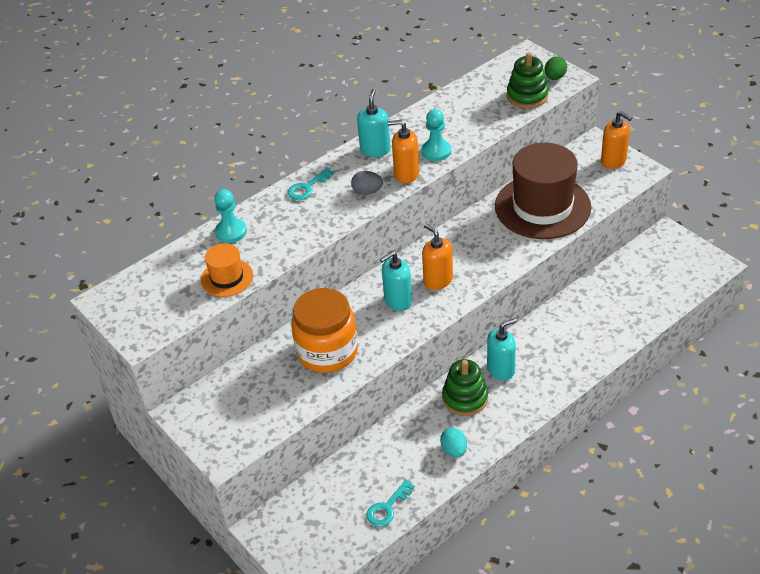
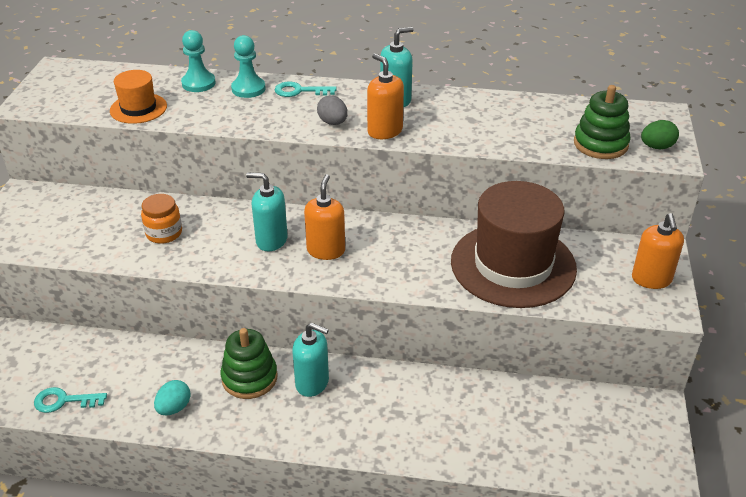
camera: 45 degrees right, 5 degrees down
(327, 352) = (164, 233): orange jar -> orange jar, size x0.53
(436, 151) = (439, 132): turquoise pawn -> turquoise pawn (248, 89)

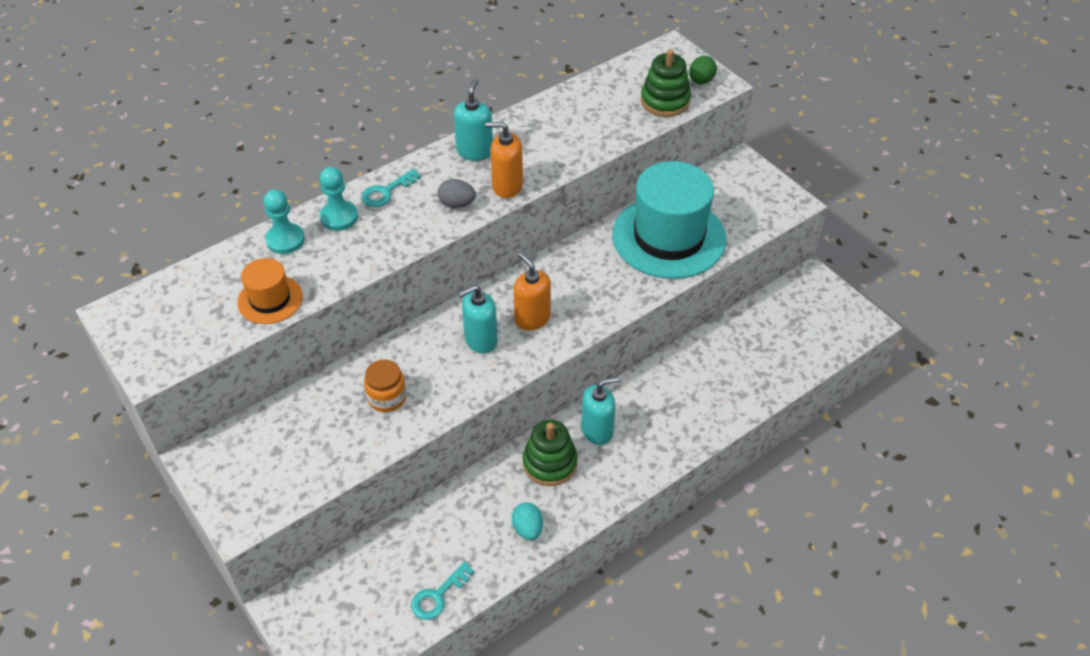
camera: 45 degrees left, 10 degrees up
(513, 265) = (669, 237): brown hat -> turquoise hat
(651, 279) = (759, 187): orange soap dispenser -> none

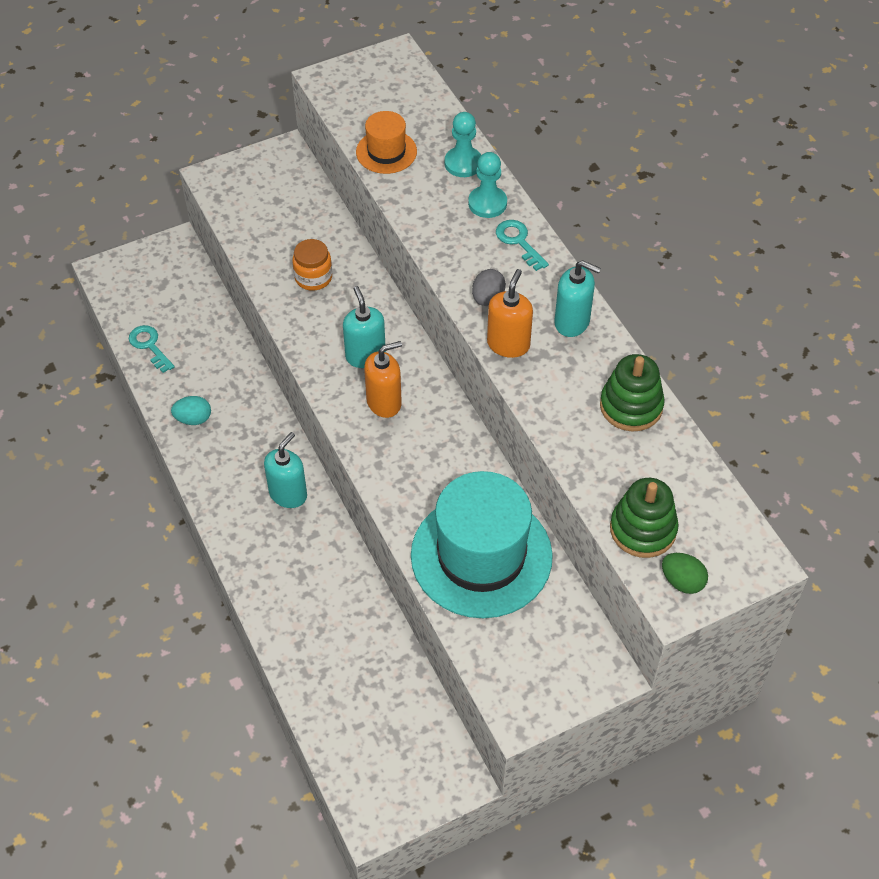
camera: 100 degrees right, 5 degrees up
(550, 463) = (261, 447): green stacking toy -> green stacking toy (631, 406)
(597, 430) = (288, 494): turquoise soap dispenser -> turquoise soap dispenser turned 135 degrees counterclockwise

